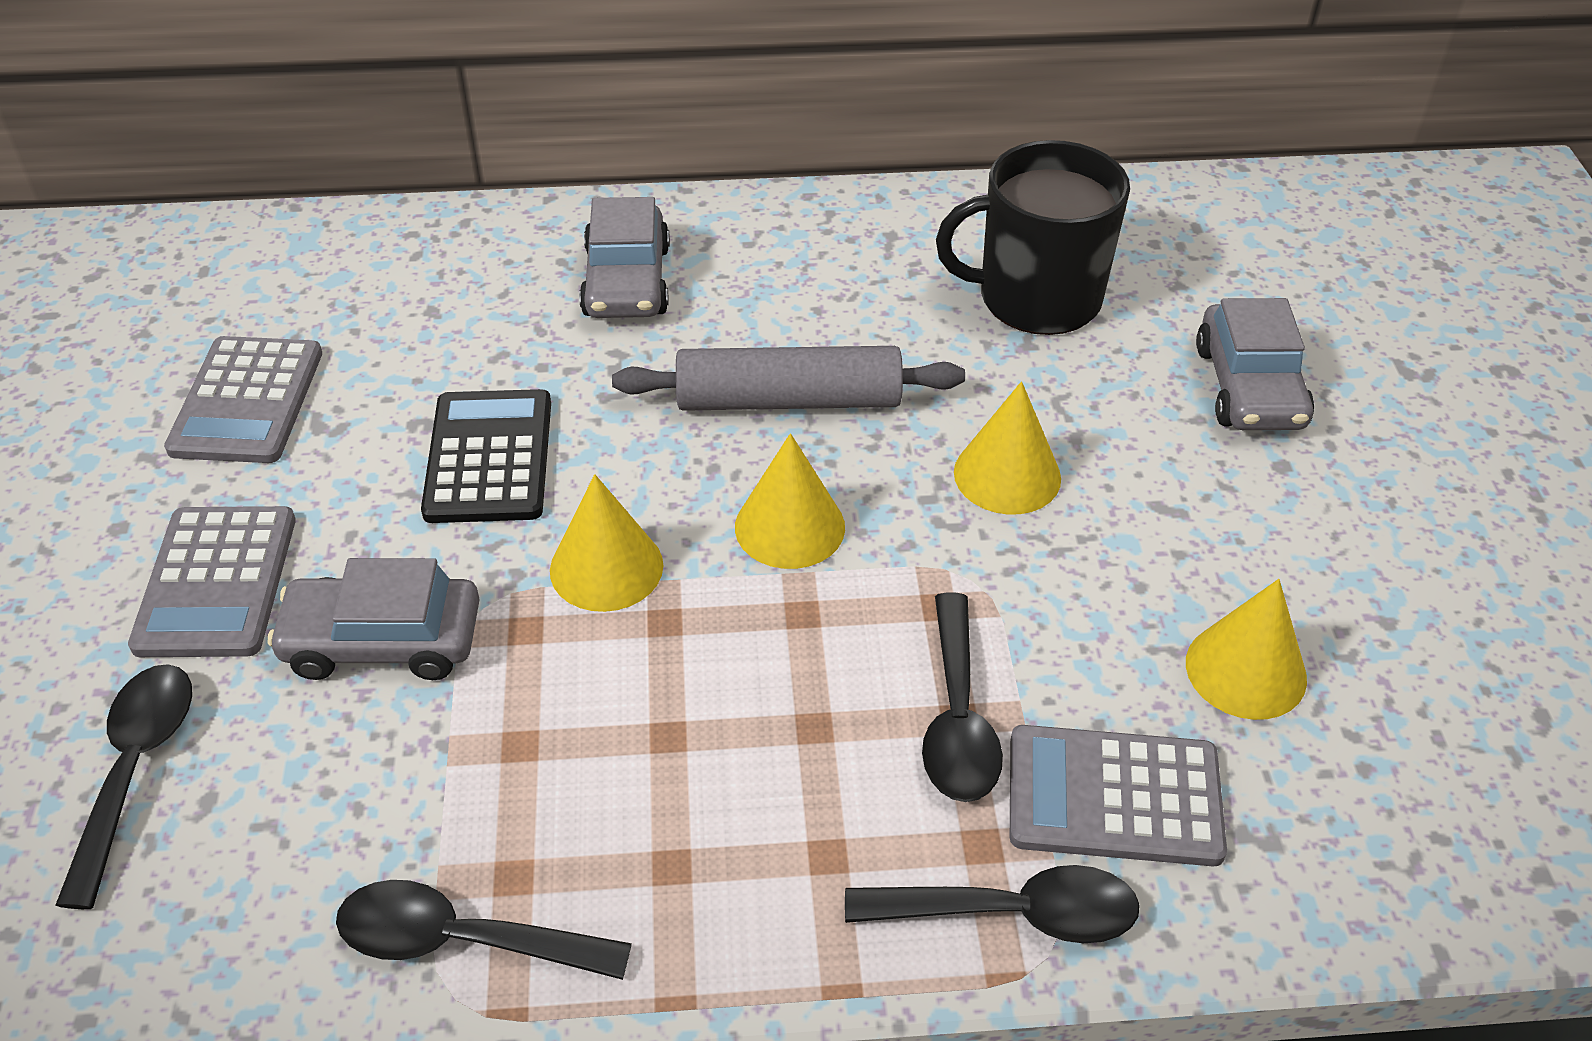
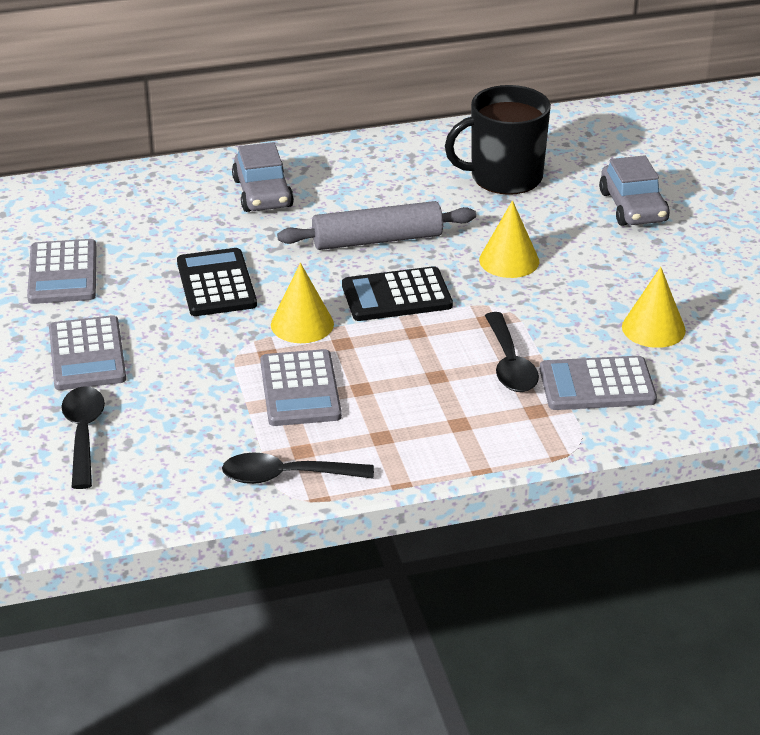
camera: 10 degrees left, 10 degrees down
(382, 641) = (192, 368): grey car -> none
(556, 721) = (300, 389): none -> grey calculator
(789, 527) = (396, 296): yellow cone -> black calculator
(1011, 913) = (556, 434): black spoon -> none

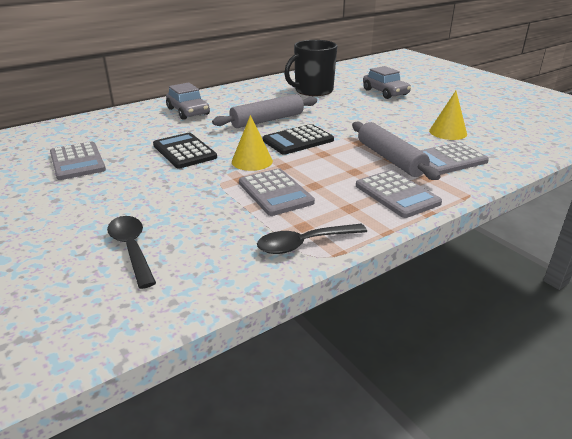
camera: 20 degrees left, 5 degrees down
(87, 354) = (113, 200): grey calculator -> grey calculator (397, 194)
(509, 260) = (345, 118): yellow cone -> none
(510, 364) = (390, 159): black spoon -> grey rolling pin

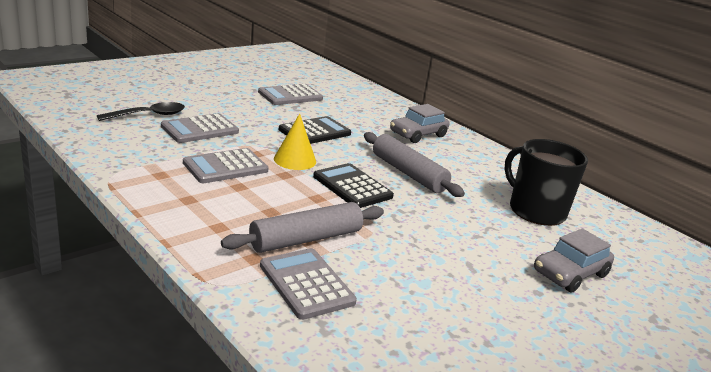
camera: 80 degrees right, 5 degrees down
(304, 244) = (131, 173): black spoon -> none
(397, 194) = (212, 229): grey calculator -> grey calculator (200, 129)
(448, 132) = (409, 305): yellow cone -> none

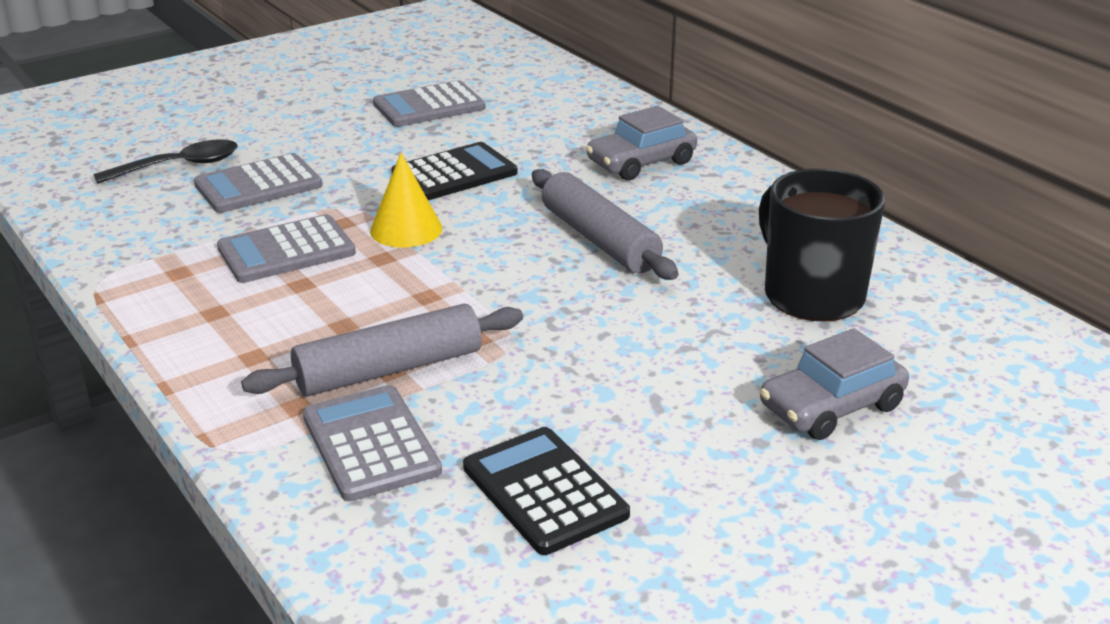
camera: 10 degrees right, 5 degrees up
(352, 187) = (492, 272): black calculator -> black calculator (544, 491)

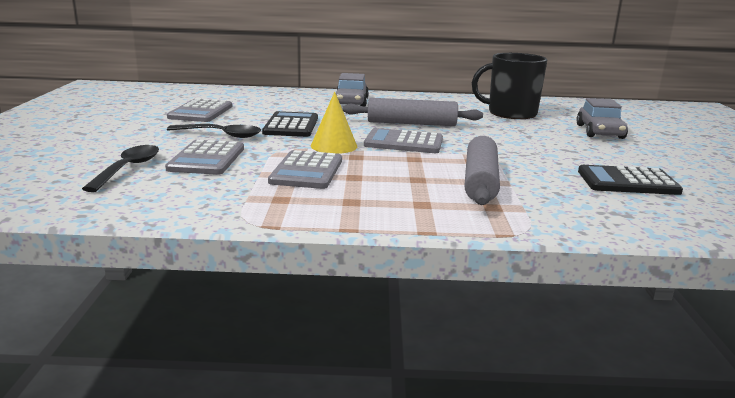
camera: 55 degrees left, 10 degrees down
(353, 155) = (221, 135): none -> black spoon
(370, 444) = (552, 201): grey calculator -> grey calculator (403, 142)

